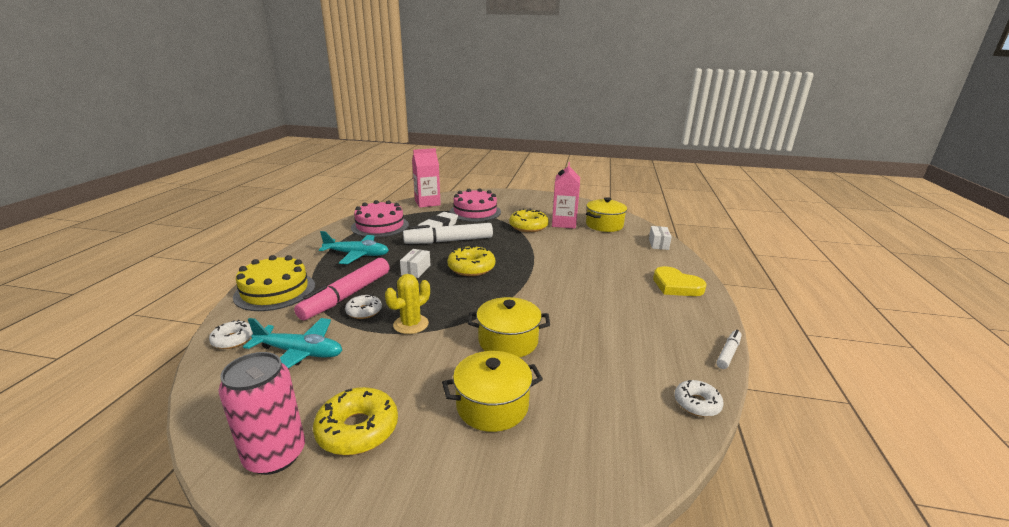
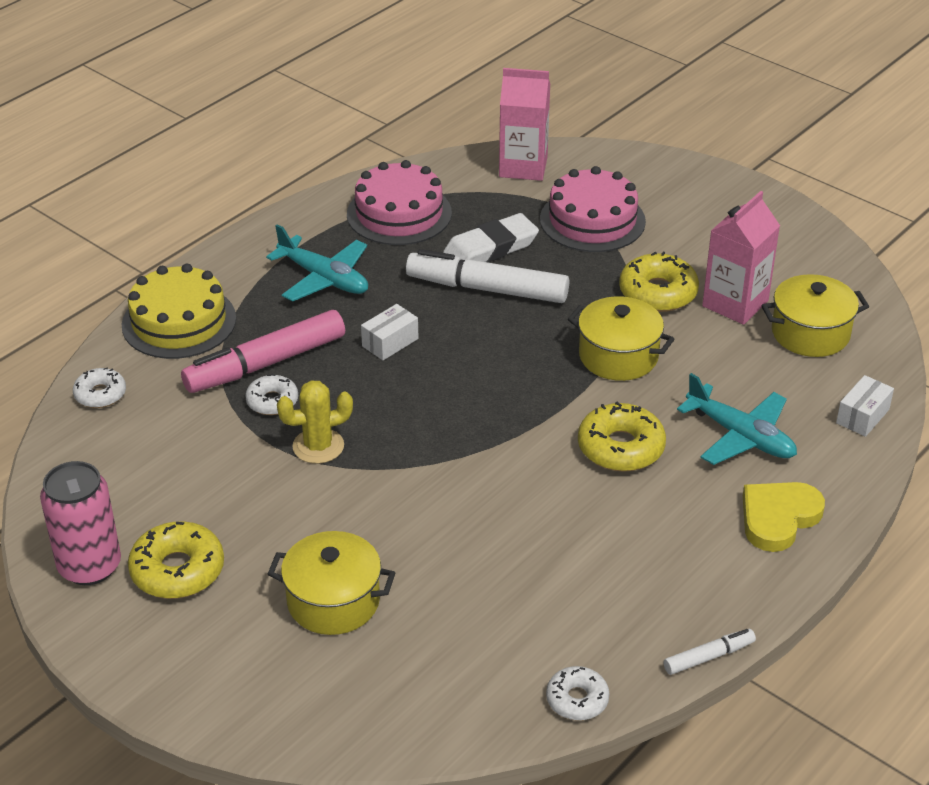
camera: 30 degrees right, 15 degrees up
(300, 353) = (165, 443): turquoise plane -> turquoise plane (741, 436)
(471, 268) = (477, 365): yellow donut -> yellow donut (620, 448)
(508, 341) = (423, 521): yellow pot -> yellow pot (618, 356)
(676, 285) = (778, 518): yellow heart -> yellow heart turned 60 degrees clockwise

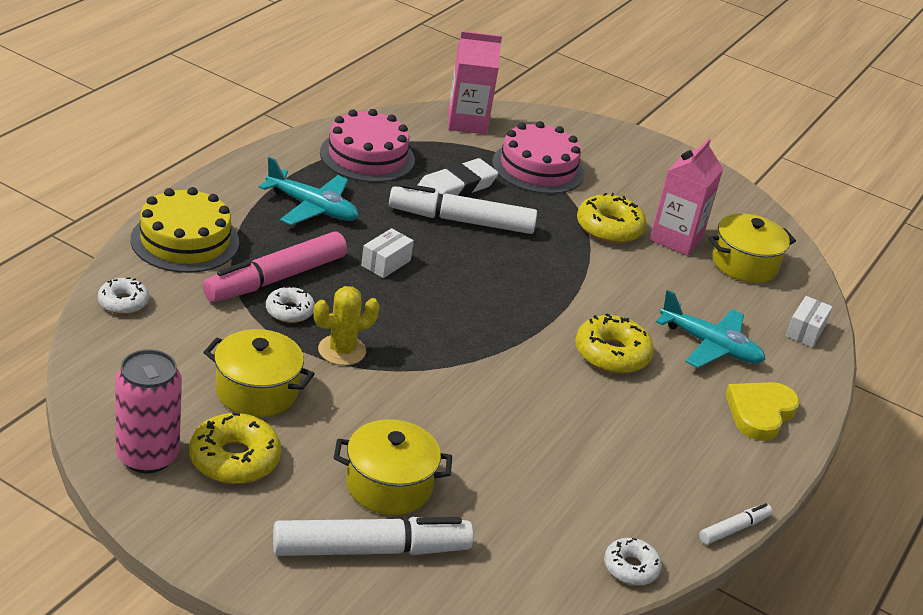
camera: 15 degrees left, 5 degrees down
(298, 673) = (371, 550): none -> white marker
(618, 356) = (589, 279): yellow pot -> yellow pot (256, 391)

